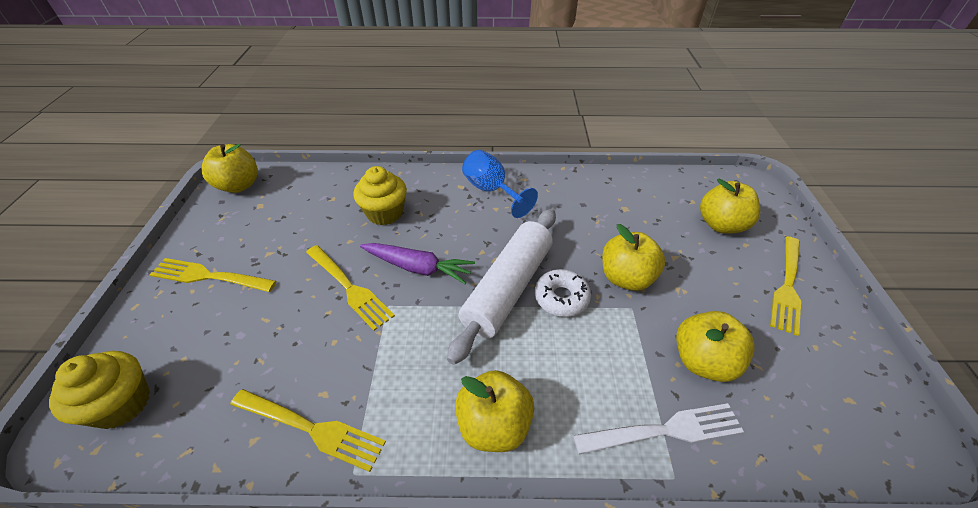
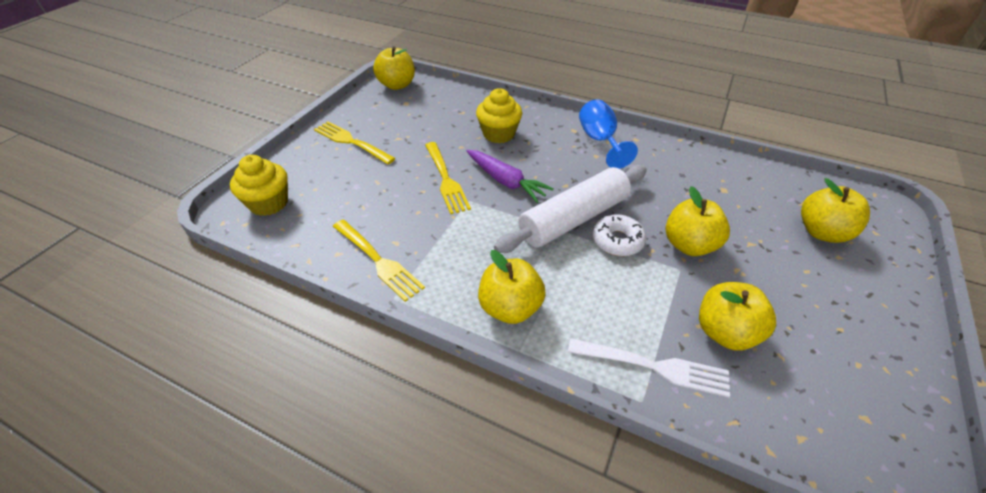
camera: 25 degrees right, 0 degrees up
(787, 285) = (863, 305): yellow fork -> none

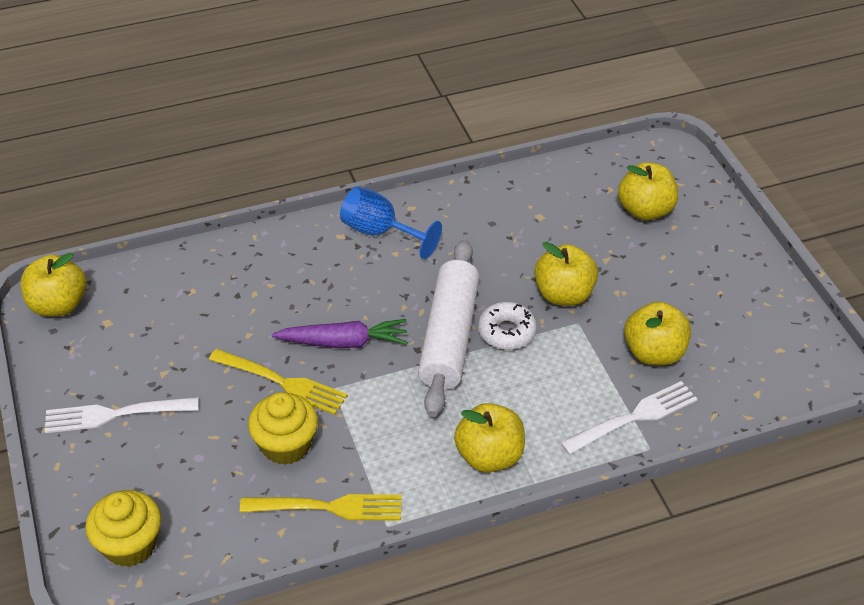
camera: 45 degrees left, 0 degrees up
(352, 142) = (116, 414): yellow fork -> white fork
(498, 134) = (269, 292): yellow cupcake -> yellow cupcake (286, 445)

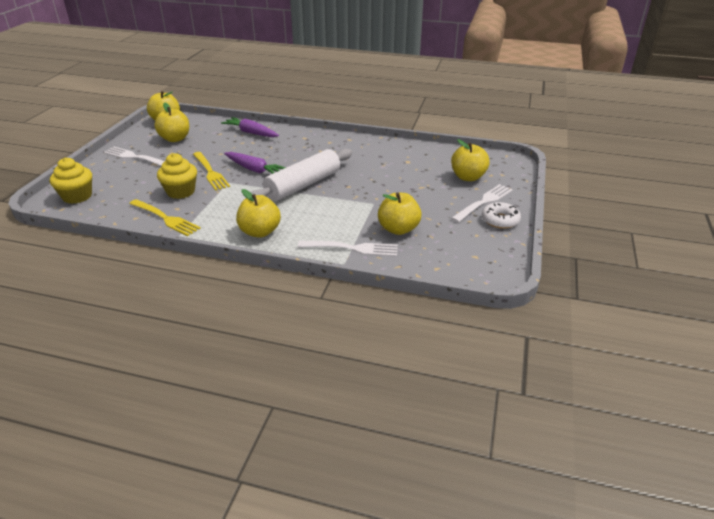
camera: 35 degrees right, 10 degrees down
(243, 264) = (251, 133): none -> purple carrot
(380, 232) = (323, 142): blue goblet -> none
(506, 332) = (333, 193): white donut -> white donut (500, 220)
(564, 294) = (380, 191): yellow apple -> yellow apple (175, 139)
(706, 250) = (483, 202): none -> white fork

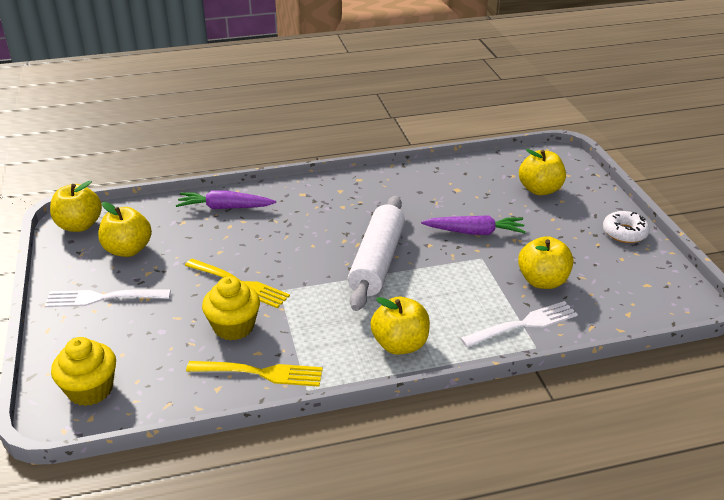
camera: 30 degrees left, 0 degrees up
(254, 170) = (293, 260): purple carrot -> purple carrot (474, 232)
(483, 202) = (587, 216): white fork -> none

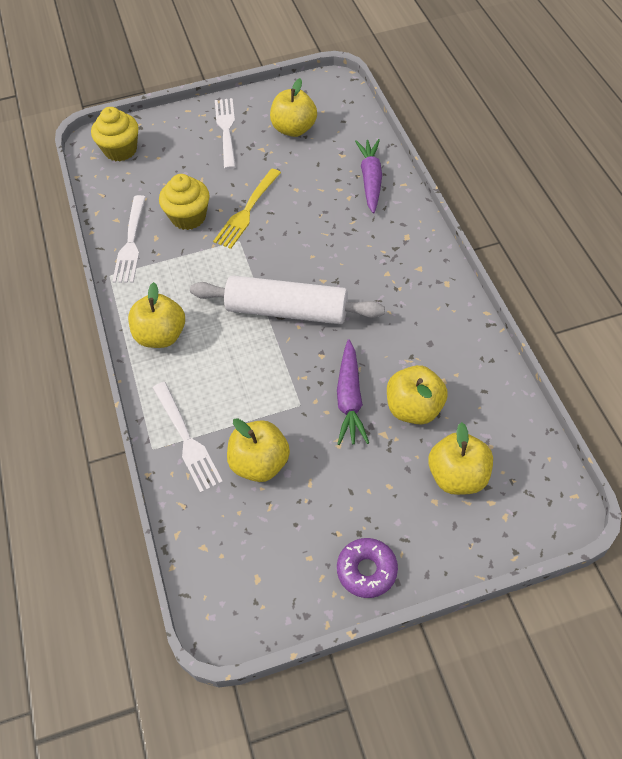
camera: 90 degrees right, 20 degrees up
(79, 225) = (328, 91): yellow apple -> yellow apple (414, 408)
(259, 373) = (131, 242): yellow fork -> white fork
(624, 232) = (367, 570): white donut -> purple donut

